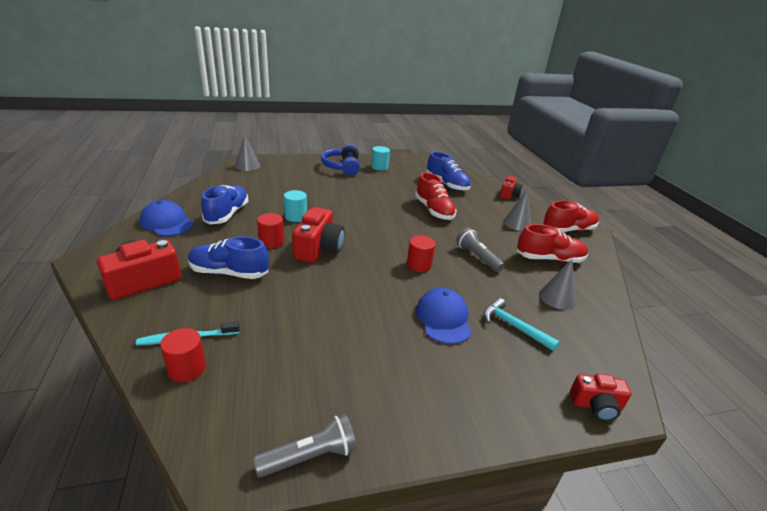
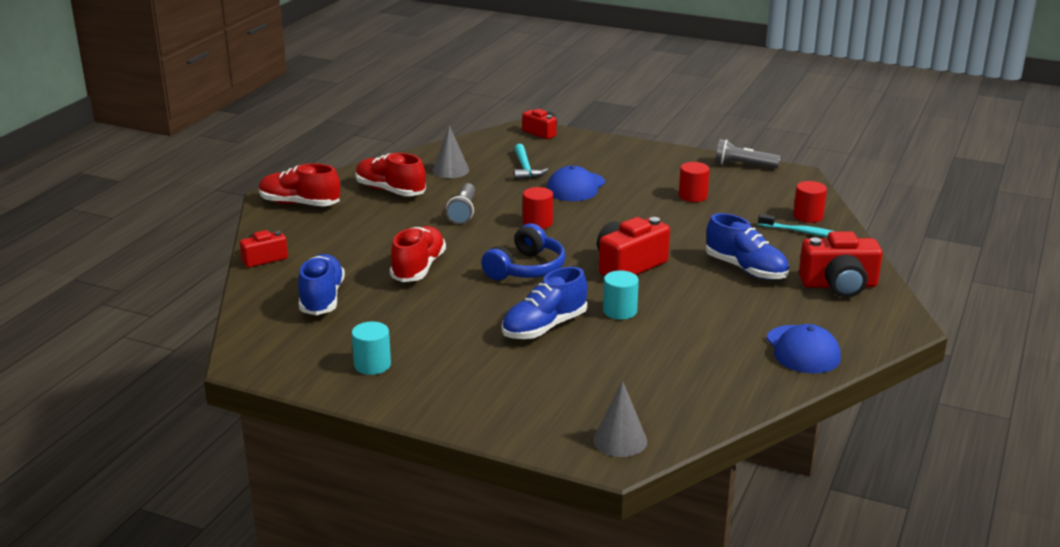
camera: 140 degrees left, 5 degrees down
(227, 214) = (713, 341): blue shoe -> blue shoe (544, 327)
(271, 242) = (678, 287): red cylinder -> red cylinder (693, 196)
(342, 167) = (441, 385): blue headphones -> blue headphones (526, 269)
(517, 223) = (343, 225): grey cone -> none

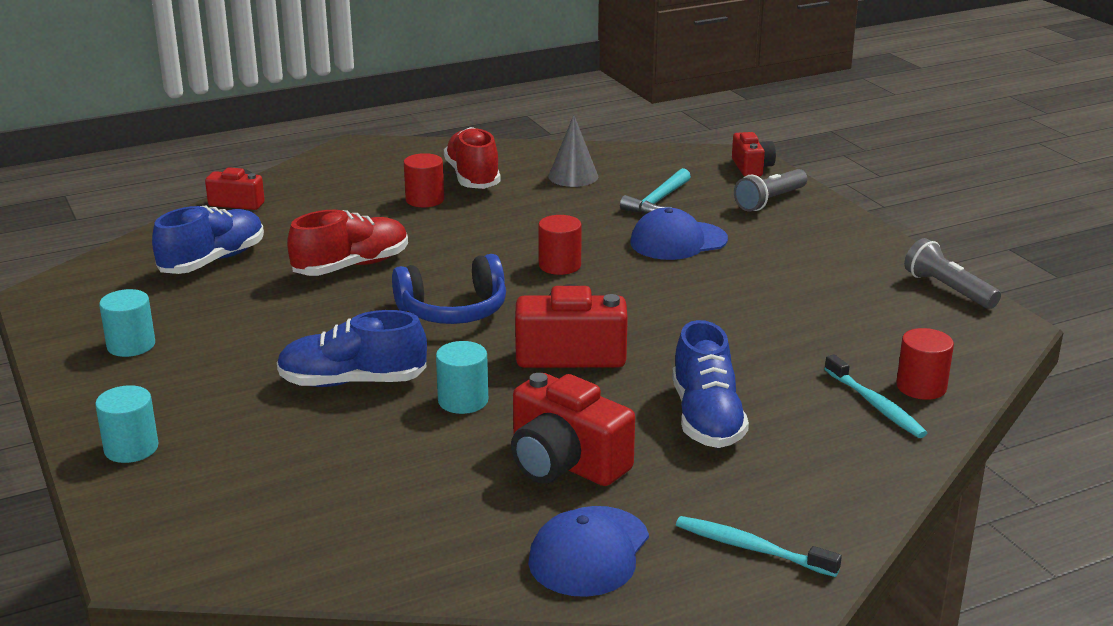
camera: 40 degrees right, 0 degrees up
(299, 204) = (366, 161): red shoe -> none
(463, 212) = (503, 225): grey flashlight -> grey flashlight (770, 201)
(491, 414) = (131, 448): none -> turquoise cylinder
(620, 440) = (190, 545): grey cone -> none
(693, 196) = (805, 303): red cylinder -> red cylinder (425, 200)
(839, 285) = (796, 494): red camera -> red camera (565, 463)
(861, 316) = (751, 548): none -> turquoise toothbrush

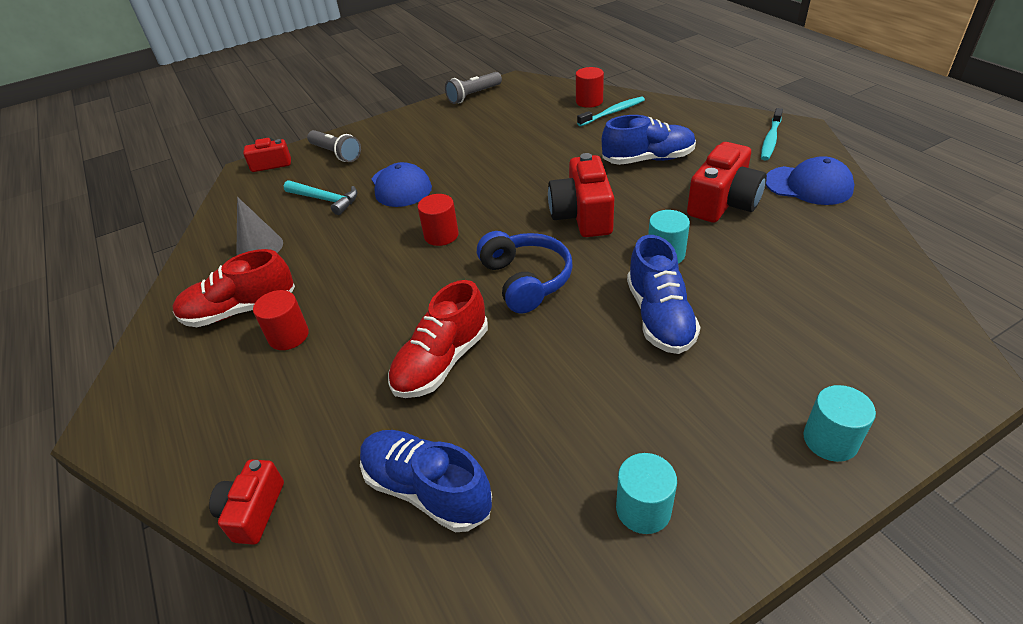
camera: 90 degrees left, 15 degrees up
(351, 266) = (442, 361): red shoe -> red shoe turned 105 degrees counterclockwise

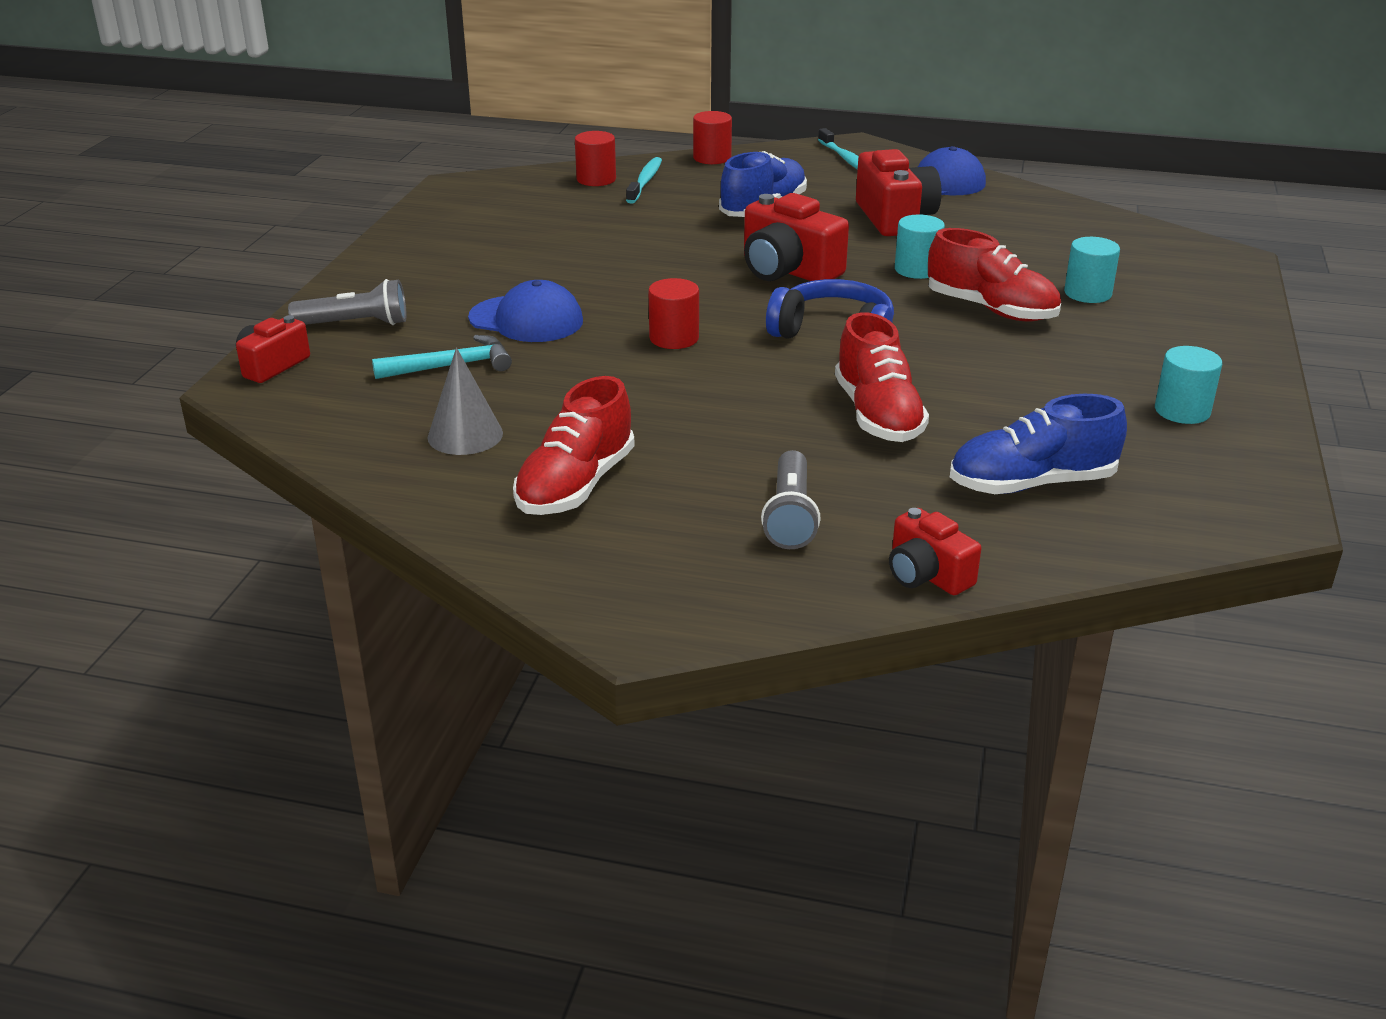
camera: 50 degrees left, 10 degrees down
(288, 336) = (684, 473): red cylinder -> red cylinder (712, 158)
(473, 95) = (427, 213): grey flashlight -> grey flashlight (790, 516)
(659, 317) = (991, 309): blue shoe -> red shoe
(830, 440) = (1216, 323): turquoise cylinder -> turquoise cylinder (1087, 293)

